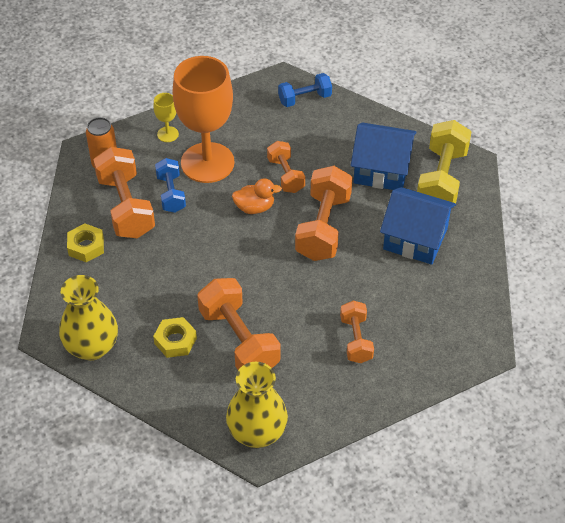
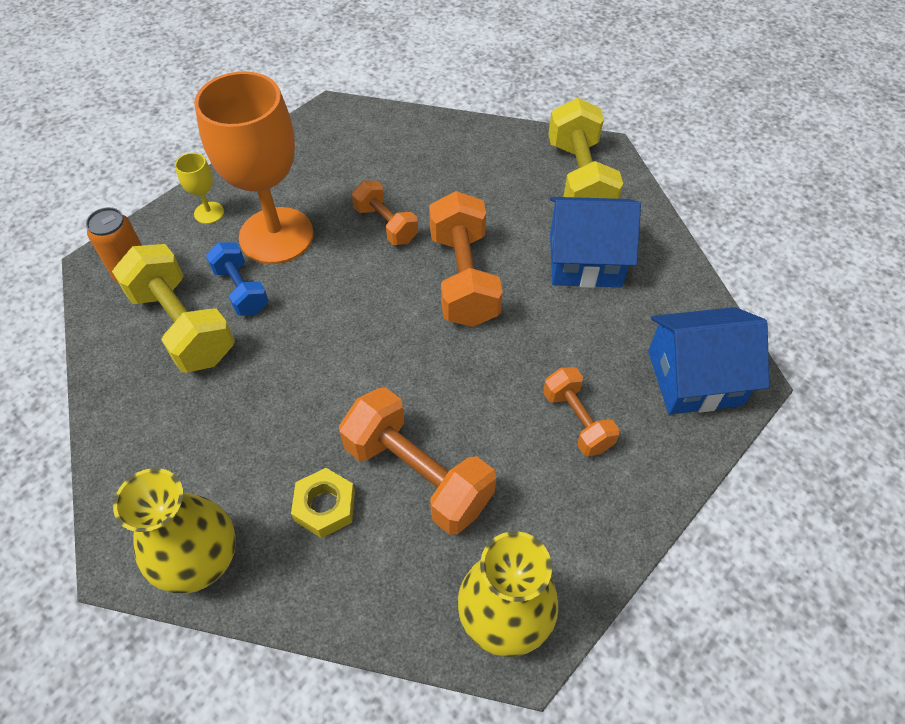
camera: 20 degrees left, 5 degrees up
(86, 246) = (141, 401): yellow nut -> none
(126, 207) = (183, 326): orange dumbbell -> yellow dumbbell
(255, 207) = (362, 277): orange duck -> none
(305, 99) = (370, 126): blue dumbbell -> none
(381, 170) = (502, 186): blue house -> blue house (694, 378)

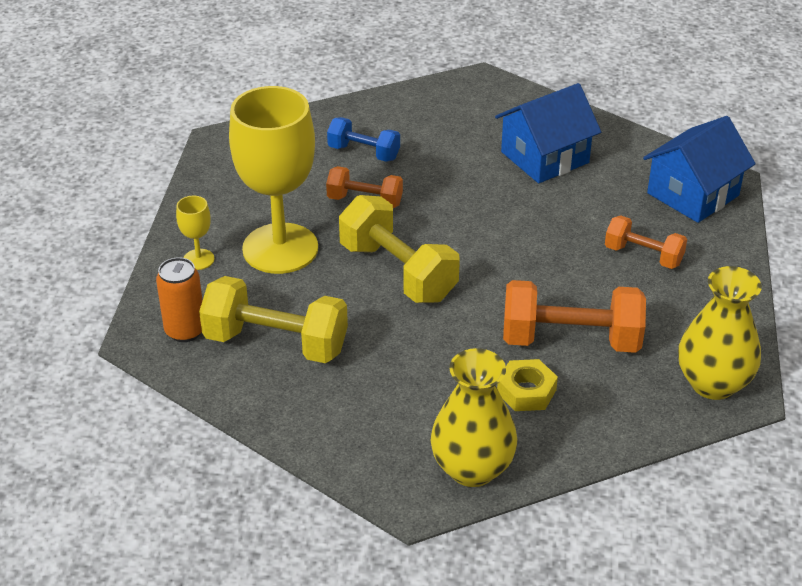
camera: 35 degrees left, 15 degrees down
(241, 290) = (296, 297): blue dumbbell -> blue dumbbell (364, 153)
(276, 236) = (280, 248): orange goblet -> yellow goblet
(463, 278) = (467, 209): orange dumbbell -> none
(579, 179) = (483, 106): yellow dumbbell -> yellow dumbbell (398, 272)

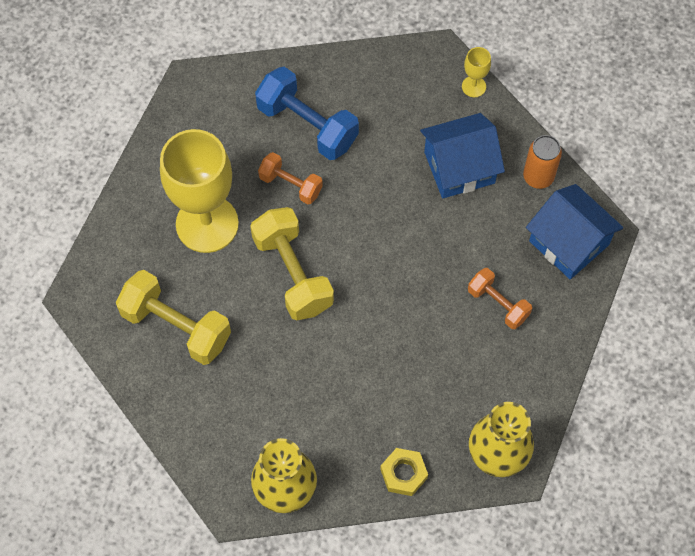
camera: 15 degrees right, 25 degrees up
(185, 331) = (111, 296): orange can -> orange can (538, 177)
(198, 259) = (140, 220): yellow goblet -> yellow goblet (473, 86)
(364, 153) = (307, 125): blue dumbbell -> blue dumbbell, size x1.69
(526, 391) = (351, 424): yellow nut -> yellow nut (403, 473)
(570, 340) = (404, 381): orange dumbbell -> none
(693, 194) = (569, 243): blue house -> blue house turned 75 degrees clockwise

